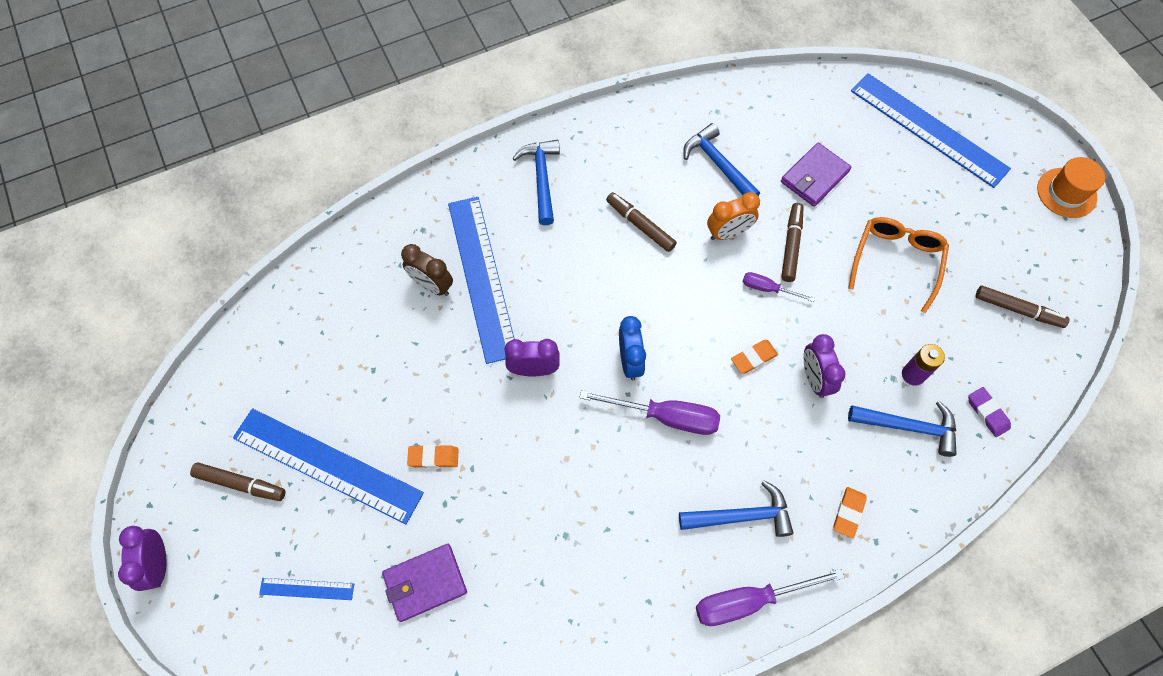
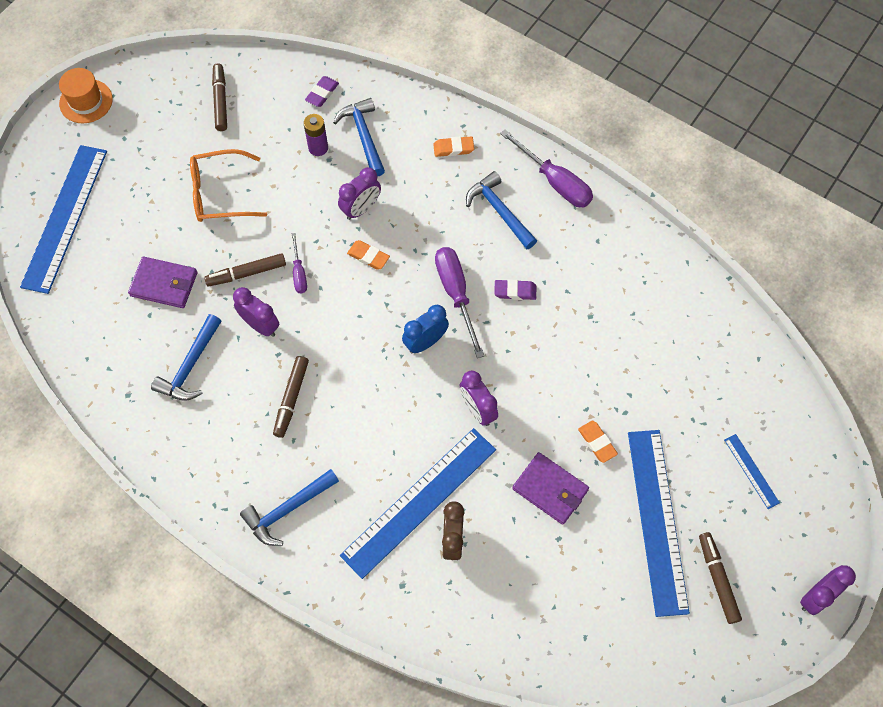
camera: 120 degrees left, 0 degrees up
(425, 583) = (688, 391): purple wallet -> purple wallet (550, 489)
(637, 476) = (515, 291): none -> purple eraser
(728, 233) = (260, 325): orange clock -> purple clock

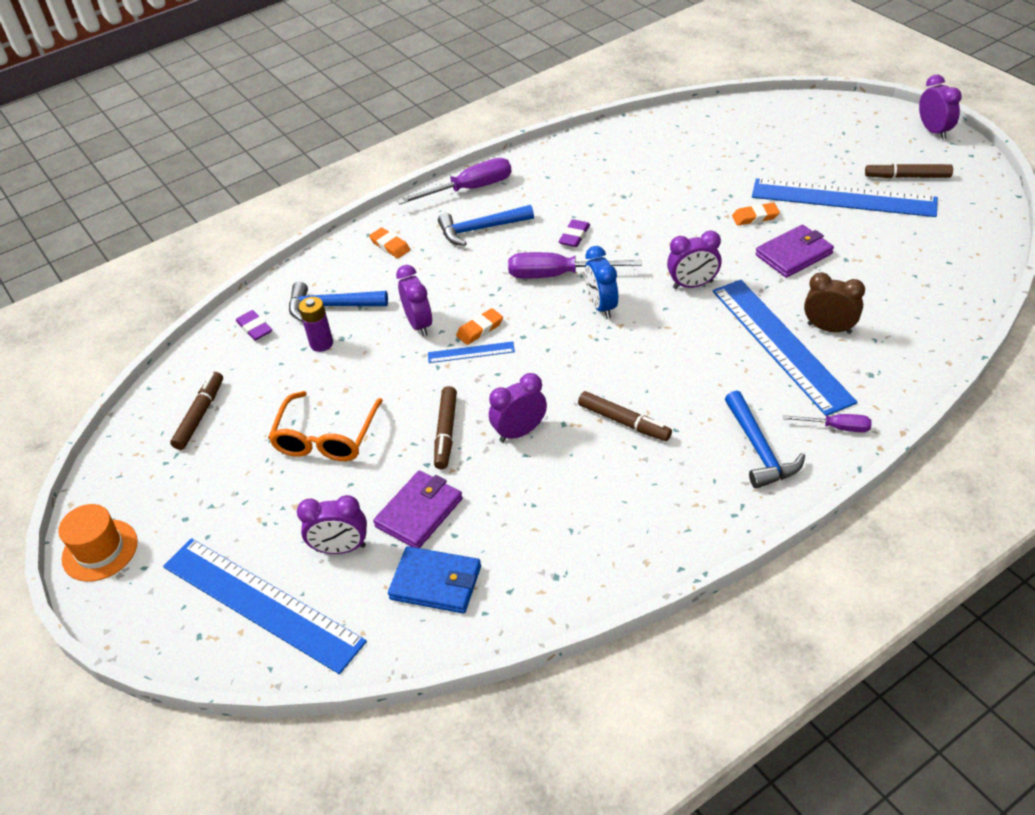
camera: 65 degrees left, 20 degrees down
(104, 318) = (436, 583): none -> blue wallet
(120, 246) = (341, 548): none -> purple clock
(190, 366) = (543, 506): blue hammer -> none
(220, 101) = (200, 415): brown marker -> brown marker turned 90 degrees clockwise
(299, 273) = (470, 387): purple screwdriver -> purple screwdriver (836, 427)
(453, 148) = (390, 245): orange eraser -> orange eraser turned 60 degrees counterclockwise
(751, 471) = (811, 140): blue ruler -> blue ruler (471, 352)

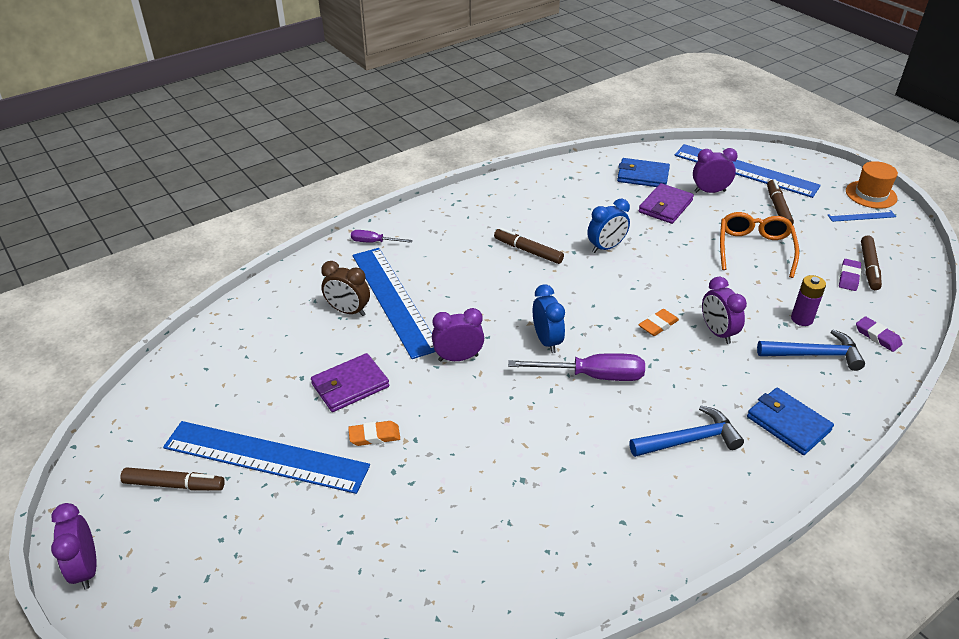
camera: 175 degrees right, 5 degrees down
(390, 245) = (788, 423): orange eraser -> blue wallet
(446, 432) = (662, 249): brown marker -> brown marker (778, 208)
(470, 189) = (722, 506): purple screwdriver -> none
(471, 352) = (660, 305): blue ruler -> blue ruler (861, 216)
(520, 432) = (606, 247): purple clock -> blue clock
(574, 236) = (579, 423): purple eraser -> purple eraser (849, 277)
(759, 449) = (433, 231): blue hammer -> none

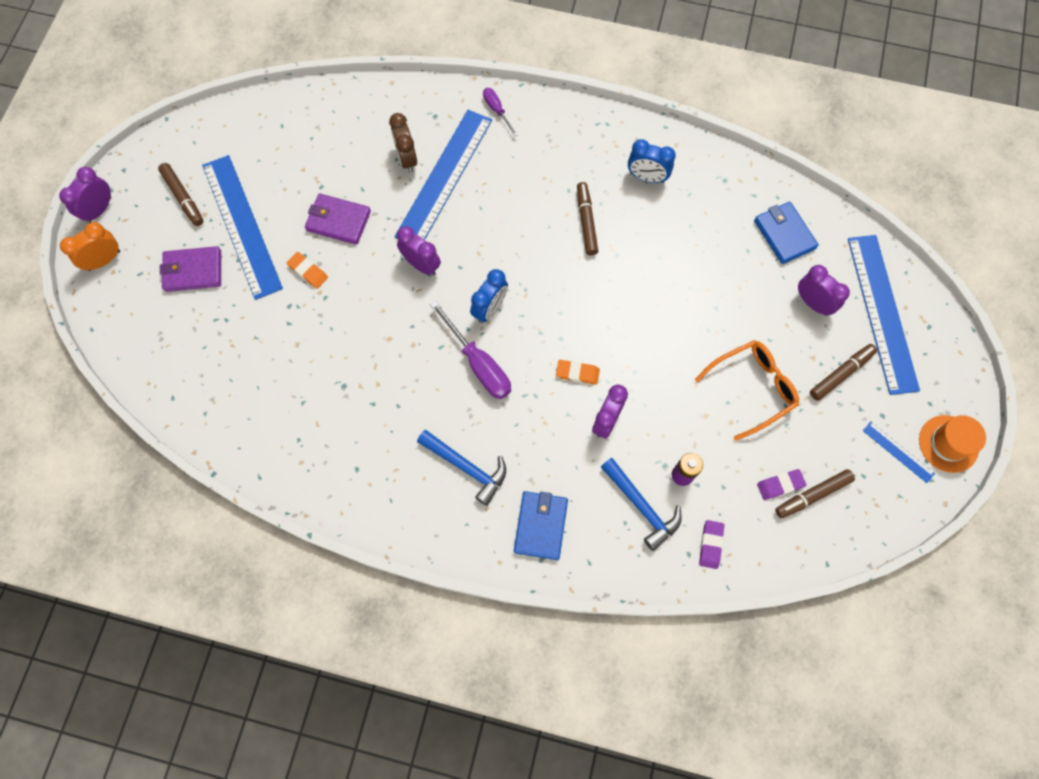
camera: 50 degrees right, 30 degrees up
(149, 603) = (104, 260): none -> orange clock
(606, 247) = (645, 274): blue clock -> blue clock (647, 177)
(665, 206) = (751, 281): purple wallet -> purple wallet (193, 271)

